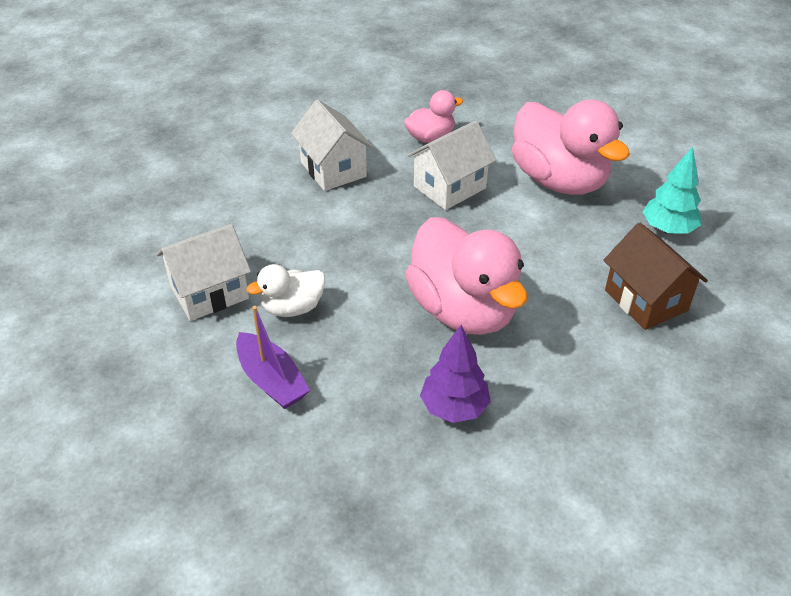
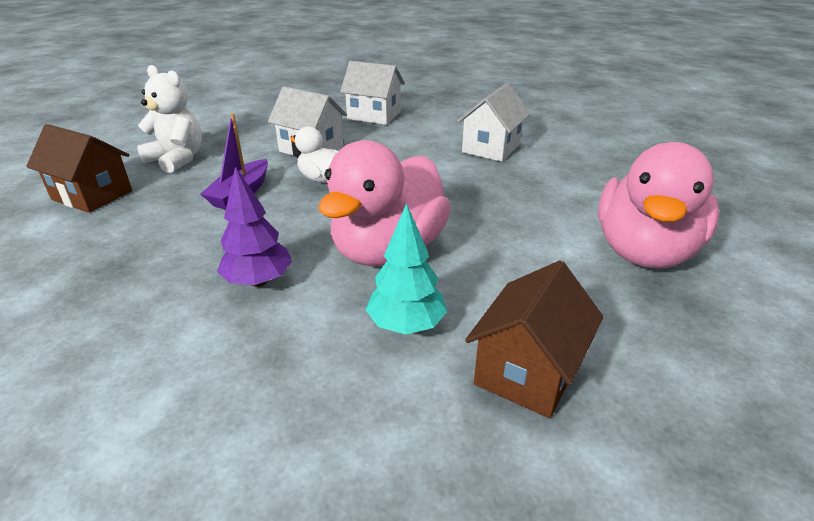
camera: 60 degrees right, 10 degrees down
(121, 419) = (177, 159): none -> white teddy bear
(156, 520) = (92, 195): none -> brown house
(430, 137) = (593, 171): pink duck -> none
(449, 187) = (542, 198): white house -> white house (374, 115)
(668, 229) = (683, 356): turquoise tree -> turquoise tree (406, 325)

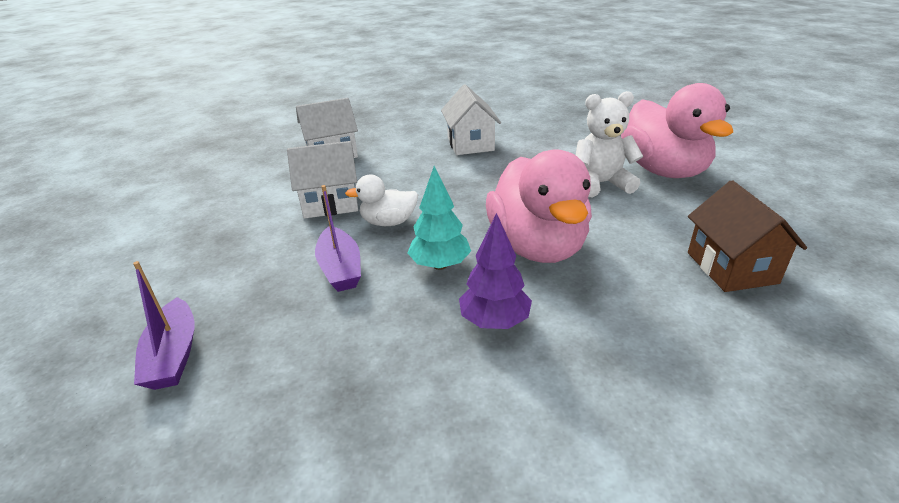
camera: 40 degrees left, 0 degrees up
(92, 195) = (174, 355): brown house -> purple boat
(177, 159) = (206, 273): white teddy bear -> white teddy bear (601, 184)
(406, 325) = (635, 285): turquoise tree -> turquoise tree (440, 265)

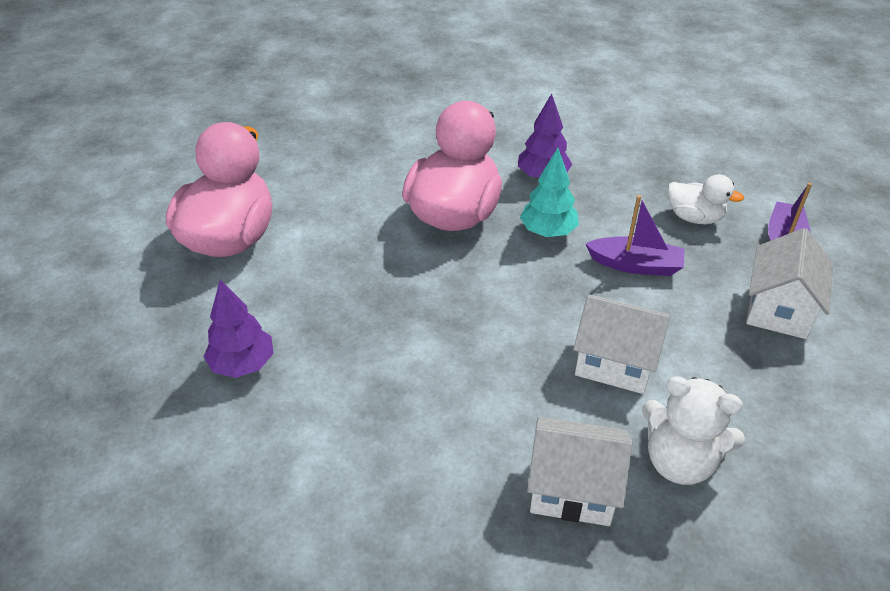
camera: 150 degrees left, 10 degrees up
(340, 268) = (635, 265): purple boat -> purple boat turned 90 degrees clockwise
(388, 222) = (564, 300): white duck -> white duck (694, 217)
(470, 144) = (360, 400): white house -> white house (779, 309)
(548, 134) = (243, 365): none -> purple tree
(601, 184) = (312, 250): white teddy bear -> white teddy bear (679, 461)
(731, 268) = (347, 143): brown house -> none

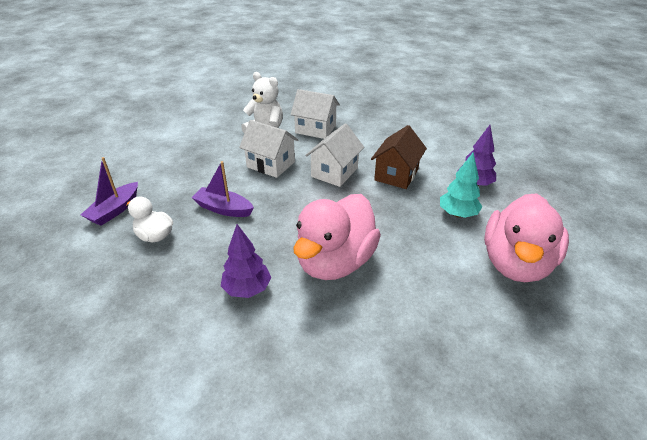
camera: 170 degrees left, 5 degrees down
(380, 368) = (396, 175): none -> brown house
(548, 232) = (269, 238): turquoise tree -> turquoise tree (457, 214)
(779, 309) = (162, 177): white house -> white house (334, 172)

